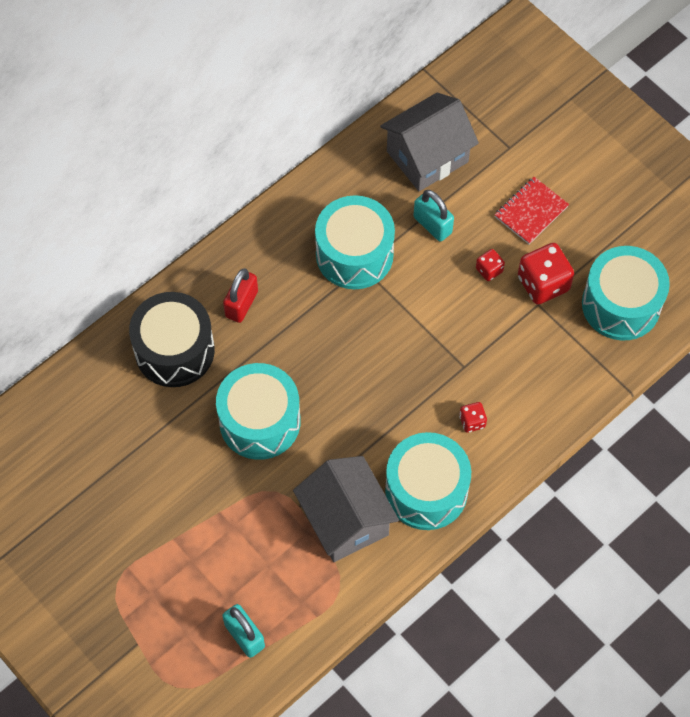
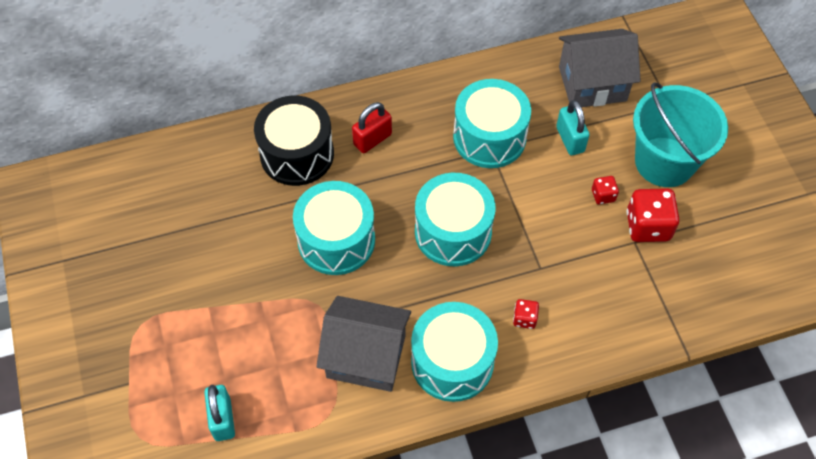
camera: 25 degrees right, 5 degrees down
(345, 520) = (366, 356): grey house -> grey house turned 75 degrees counterclockwise
(531, 211) = (664, 162): red notebook -> turquoise bucket
(621, 304) = (713, 273): turquoise drum -> turquoise drum (453, 232)

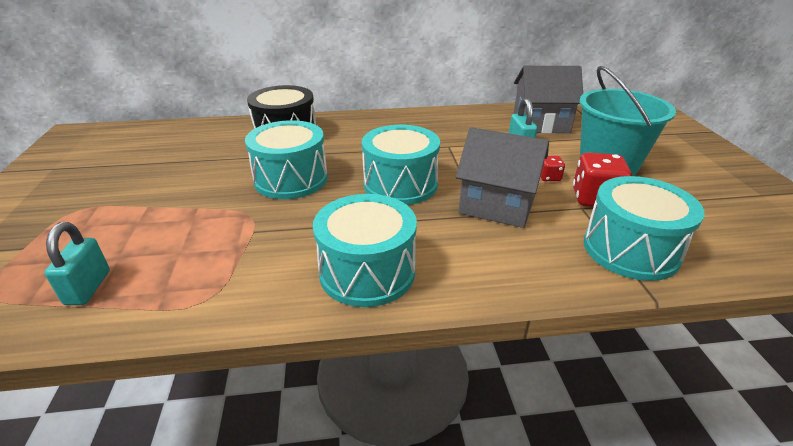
camera: 10 degrees right, 25 degrees down
(366, 356) = (275, 256): grey house -> grey house (497, 205)
(372, 139) = (350, 134): red padlock -> none
(489, 137) = (449, 140): turquoise drum -> turquoise drum (630, 250)
(524, 319) = (458, 248): red dice -> none

